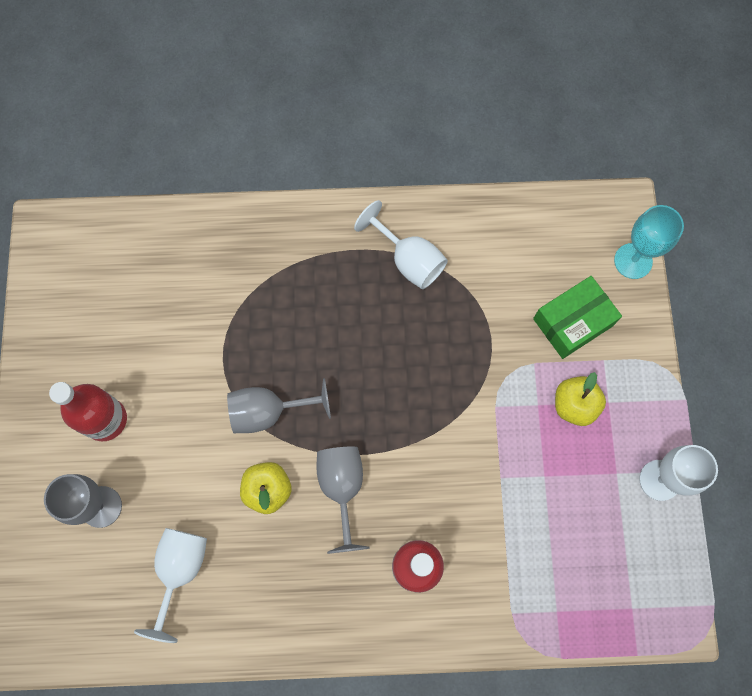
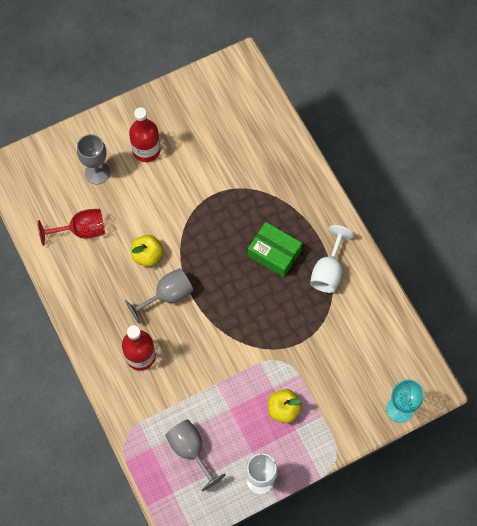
camera: 65 degrees right, 5 degrees down
(180, 570) = (81, 230): white goblet -> red goblet
(268, 412) = (193, 234): grey goblet -> grey goblet (190, 450)
(573, 322) = (338, 387): green box -> green box (274, 253)

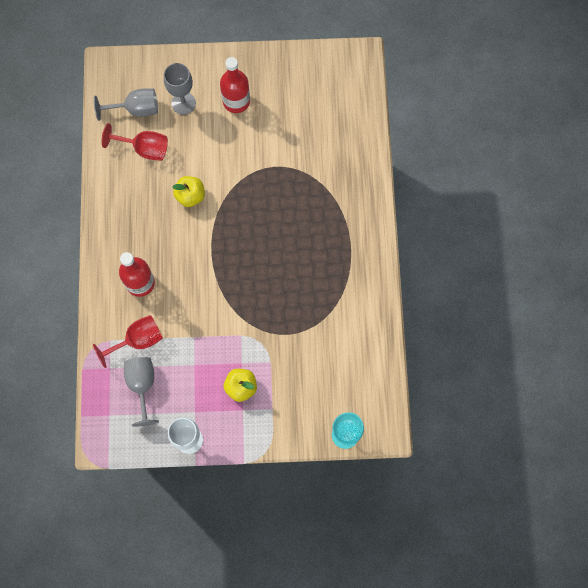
camera: 25 degrees right, 5 degrees up
(165, 410) = (138, 340): none -> red goblet
(167, 295) = (190, 239): grey goblet -> grey goblet (136, 109)
(274, 253) = (303, 243): green box -> none
(328, 271) = (343, 281): white goblet -> none

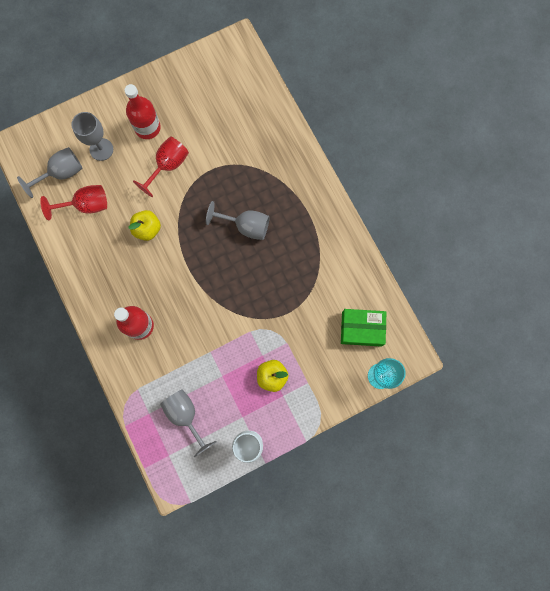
camera: 25 degrees left, 5 degrees up
(138, 340) = (162, 377): red goblet -> red goblet (168, 166)
(284, 234) = (246, 226): none -> grey goblet
(349, 382) = (361, 329): none -> green box

